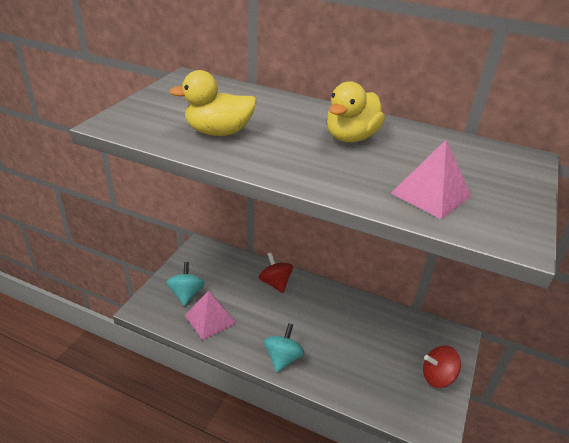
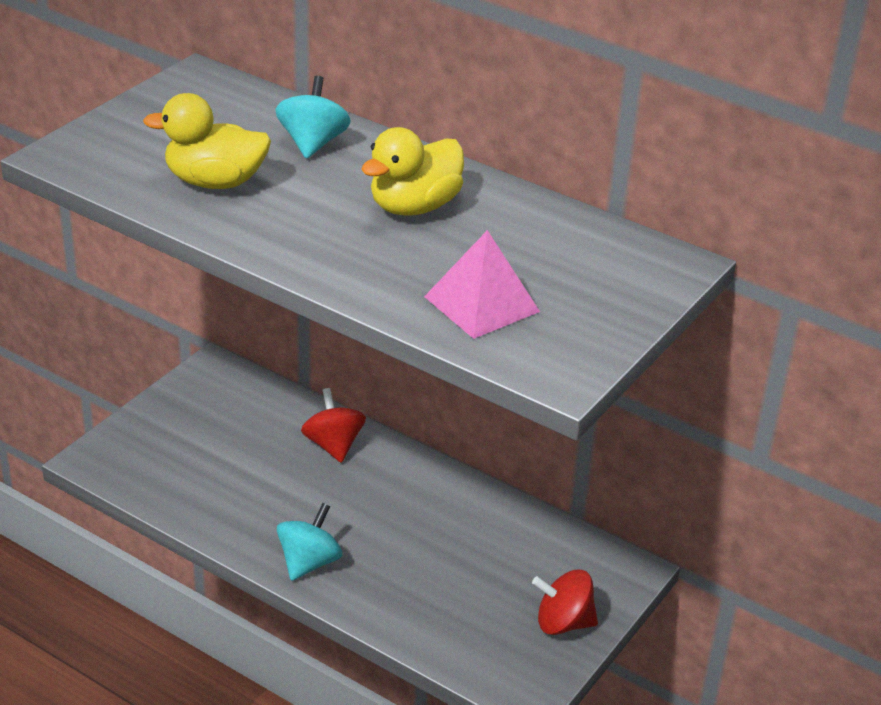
camera: 10 degrees right, 0 degrees up
(186, 294) = (171, 445): turquoise spinning top -> turquoise spinning top (312, 143)
(210, 319) = (203, 489): pink pyramid -> none

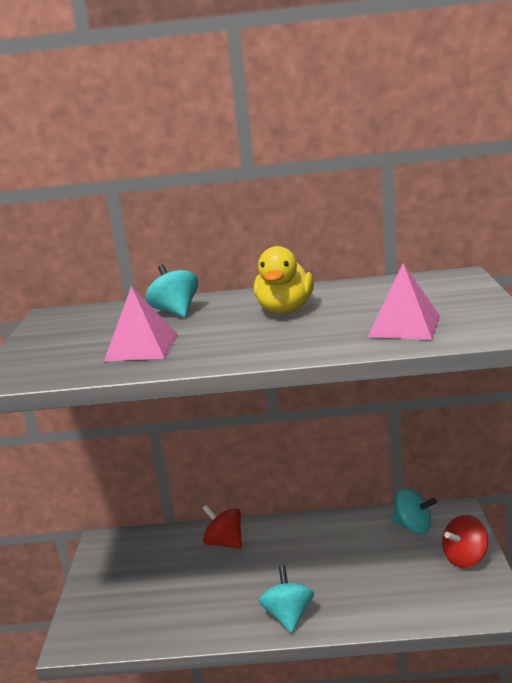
camera: 30 degrees left, 15 degrees down
(215, 182) = (142, 347): yellow duck -> pink pyramid
(555, 554) = (413, 527): none -> turquoise spinning top

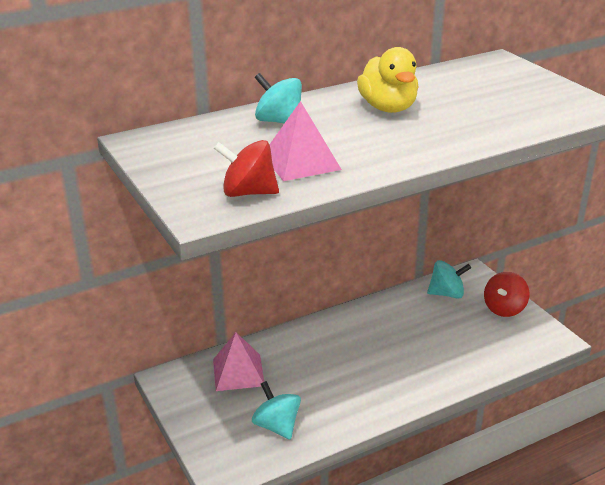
camera: 30 degrees left, 10 degrees up
(224, 542) = (293, 347): red spinning top -> red spinning top (248, 193)
(288, 615) = (402, 391): turquoise spinning top -> turquoise spinning top (277, 426)
(404, 326) = (513, 112): pink pyramid -> pink pyramid (238, 372)

